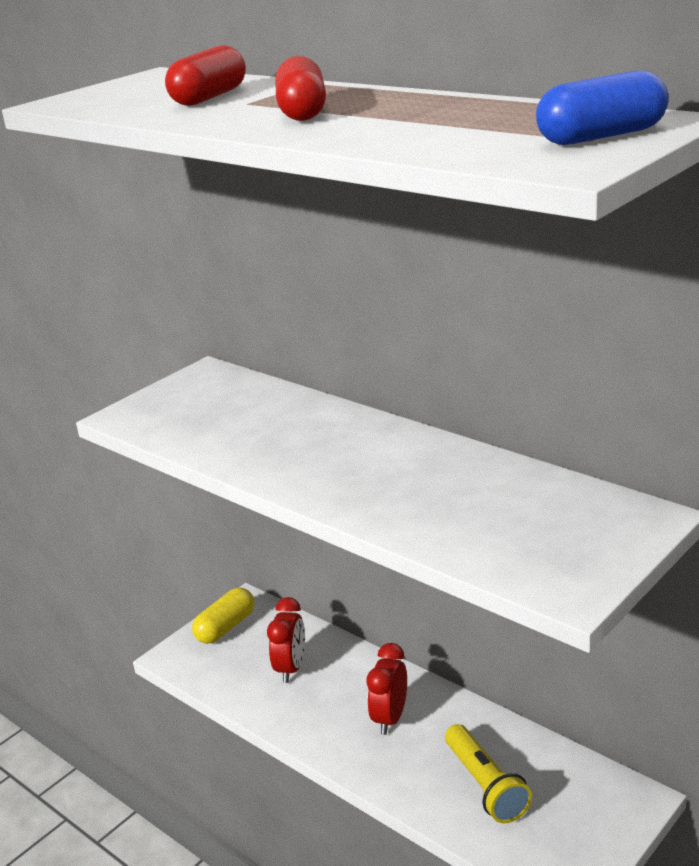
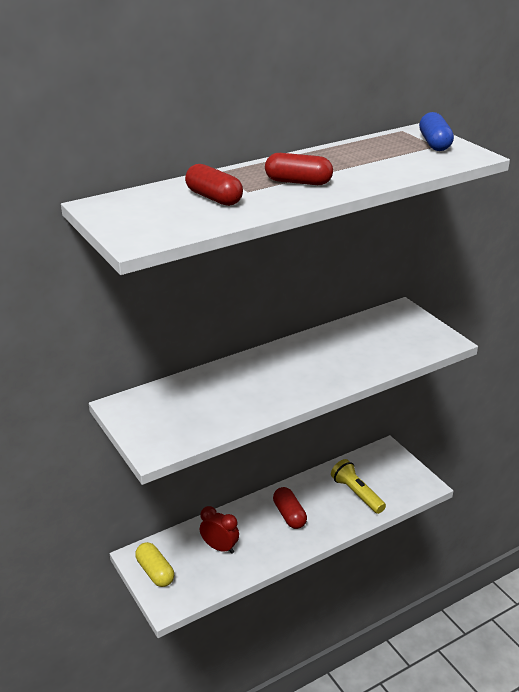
camera: 75 degrees left, 5 degrees up
(390, 718) = (289, 515): red clock -> red capsule
(486, 785) = (356, 493): yellow flashlight -> yellow flashlight turned 120 degrees counterclockwise

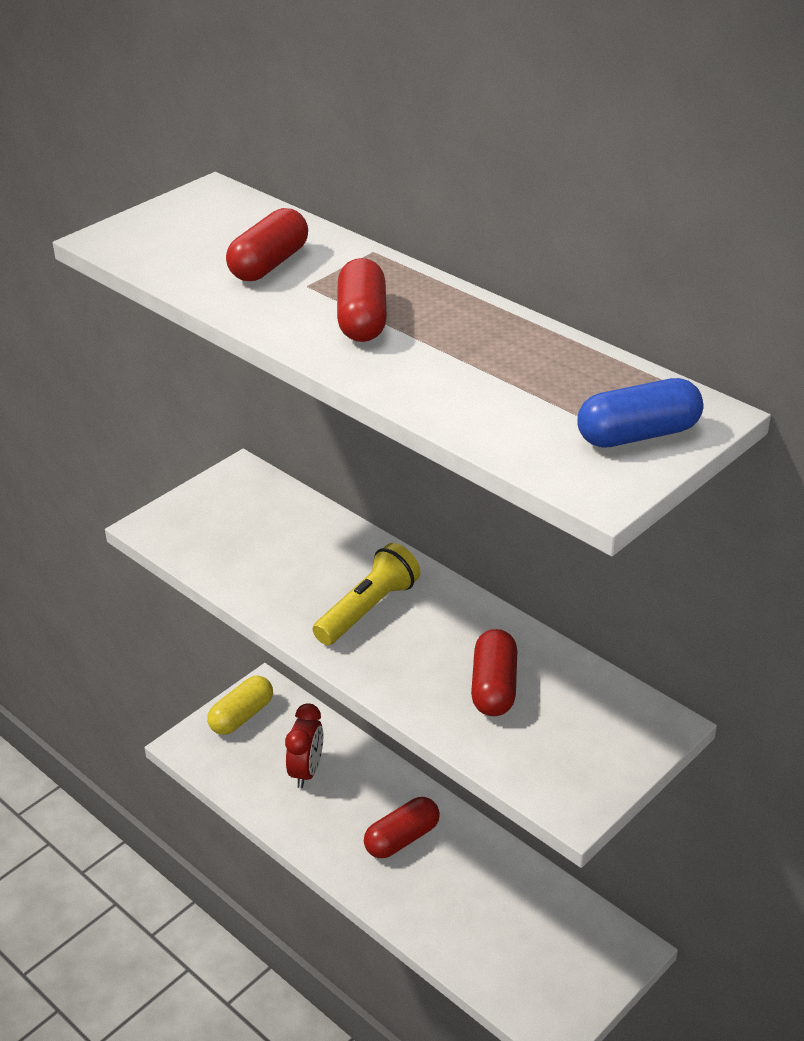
camera: 75 degrees right, 5 degrees up
(356, 493) = (487, 921): yellow flashlight -> yellow flashlight (368, 609)
(362, 348) = (494, 687): none -> red capsule

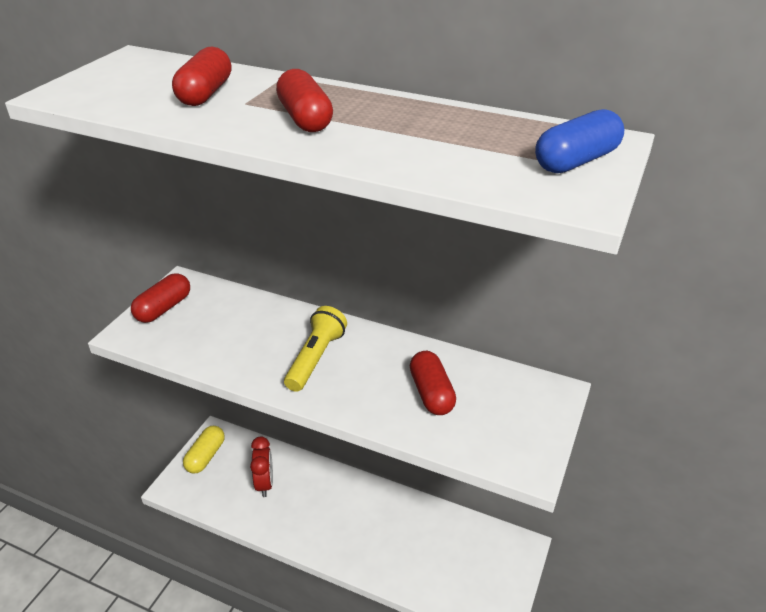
camera: 20 degrees left, 0 degrees up
(402, 838) = (347, 513): red capsule -> red capsule (163, 308)

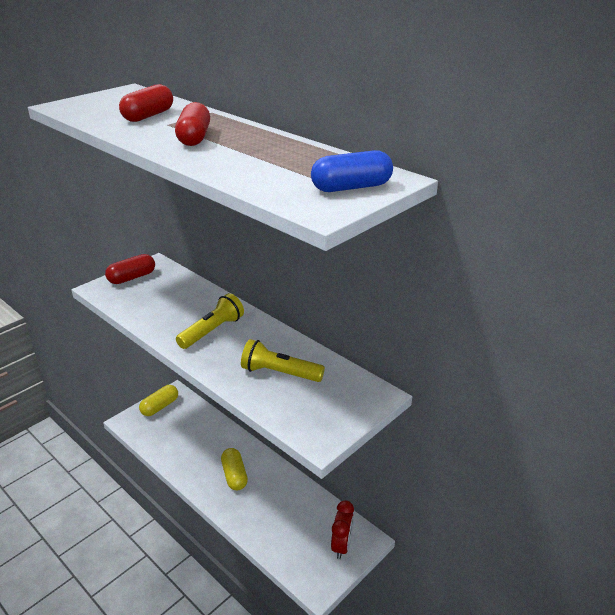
camera: 20 degrees right, 5 degrees down
(265, 483) = (191, 436): red clock -> red clock (341, 546)
(341, 517) = (234, 475): none -> yellow capsule
(431, 393) = (279, 373): red capsule -> yellow flashlight

